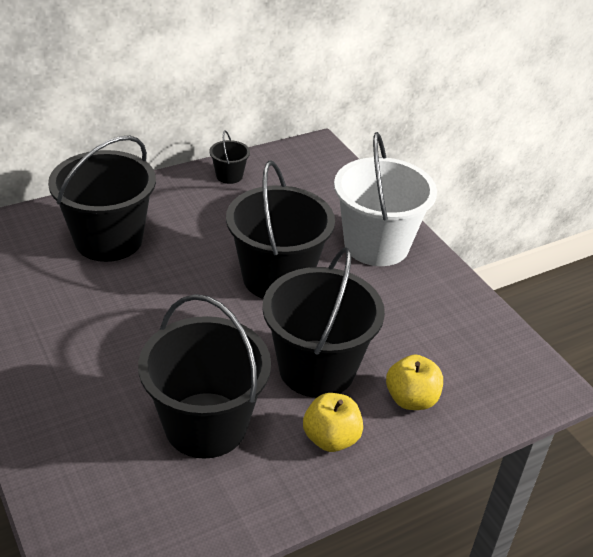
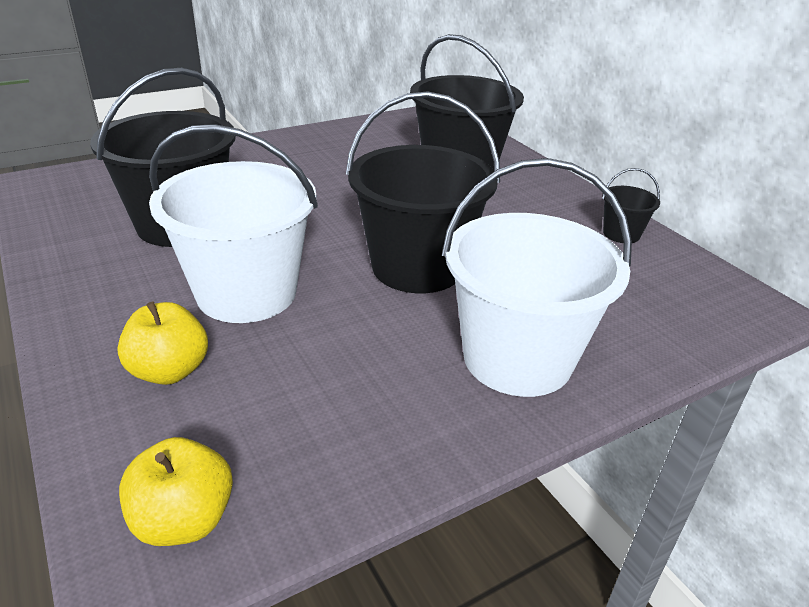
camera: 90 degrees right, 5 degrees down
(317, 369) = (246, 293): black bucket -> white bucket
(331, 438) = (128, 299): yellow apple -> yellow apple (184, 520)

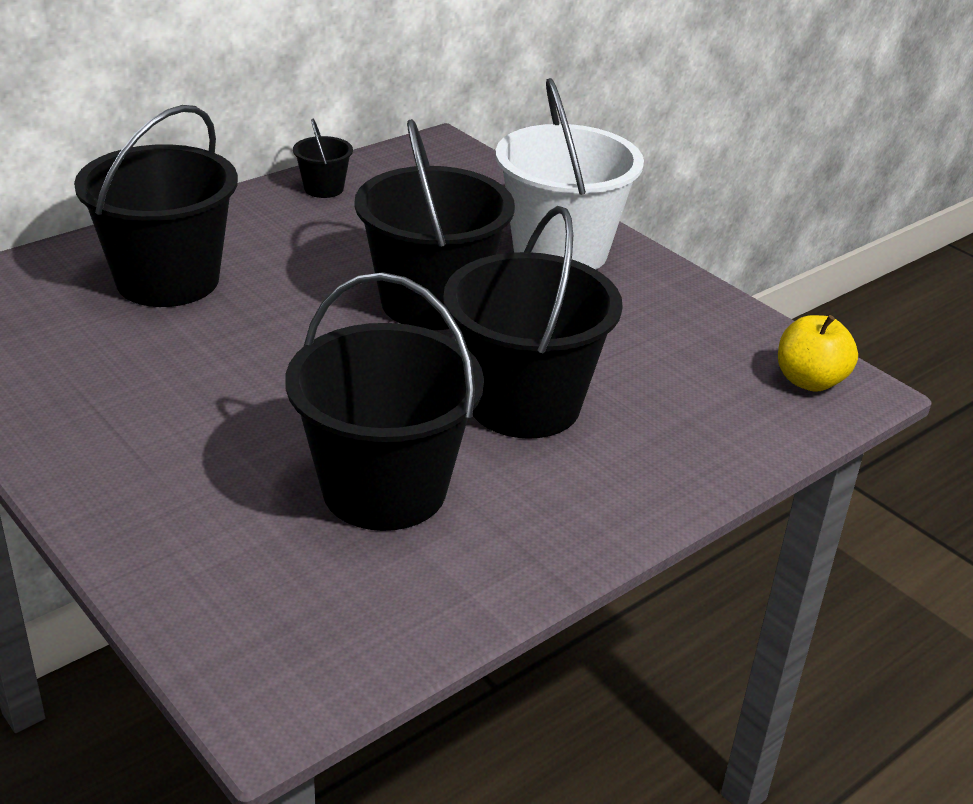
camera: 100 degrees left, 0 degrees up
(169, 371) = (668, 425): yellow apple -> none
(246, 293) = (524, 404): white bucket -> black bucket

